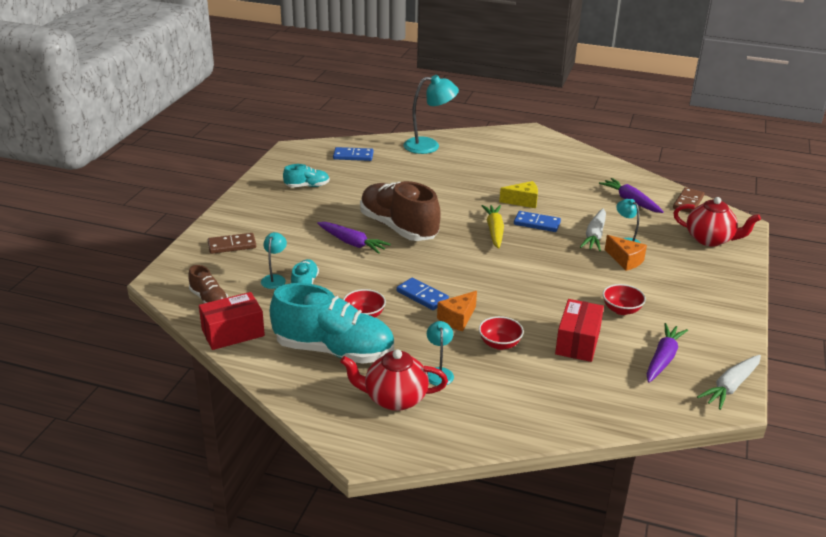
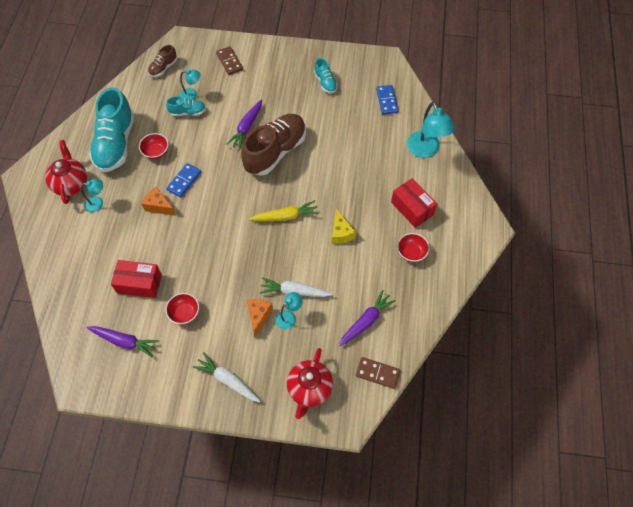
camera: 80 degrees right, 30 degrees up
(233, 333) = (129, 89): red box -> red box (412, 208)
(499, 344) = (132, 234): red bowl -> red bowl (411, 252)
(537, 223) = (305, 246): blue domino -> none
(625, 260) = (258, 316): orange cheese -> orange cheese turned 150 degrees clockwise
(730, 387) = (95, 387): white carrot -> white carrot (228, 380)

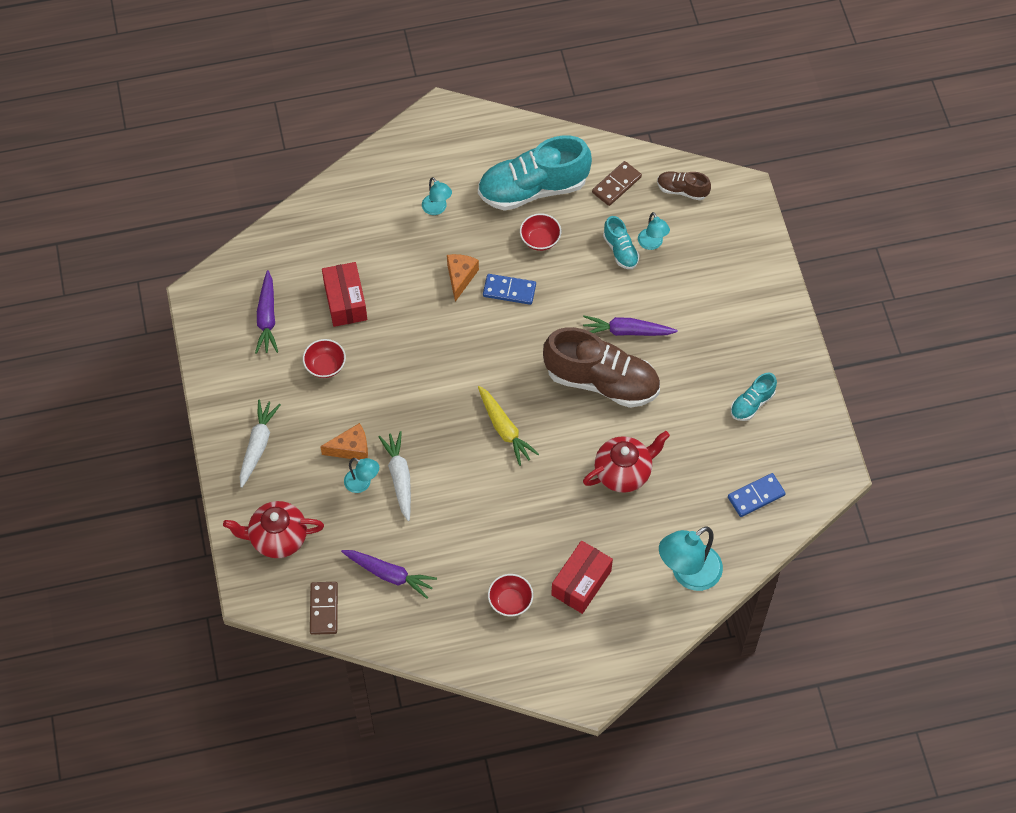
camera: 70 degrees right, 0 degrees up
(70, 183) = (453, 166): red teapot -> red teapot (624, 472)
(229, 62) = (732, 267): brown domino -> brown domino (616, 185)
(341, 233) = (506, 504): yellow cheese -> none

